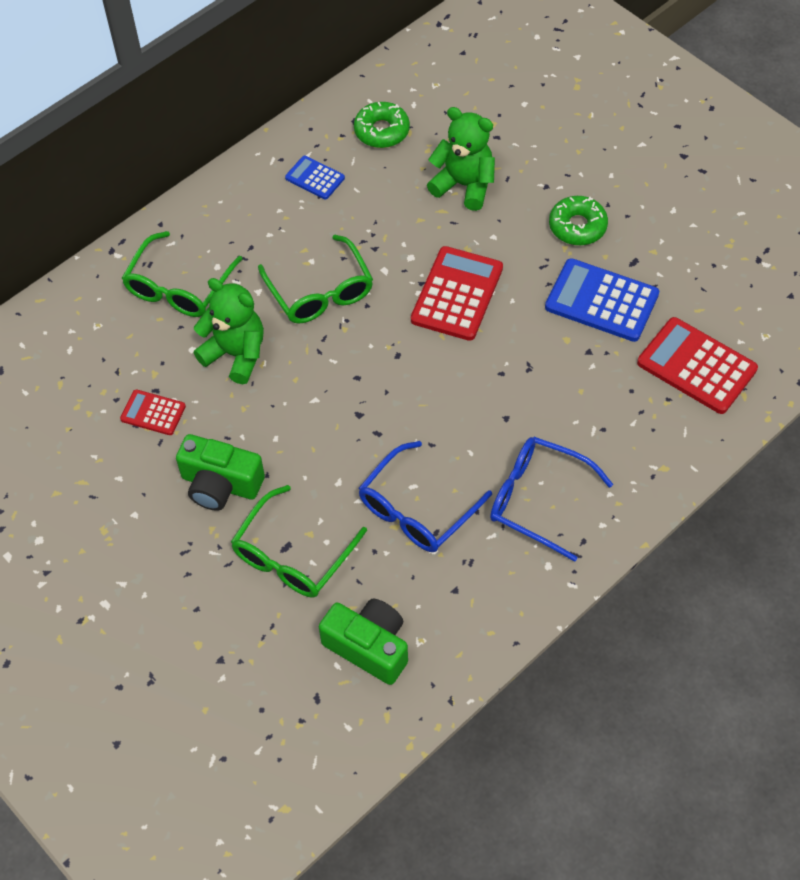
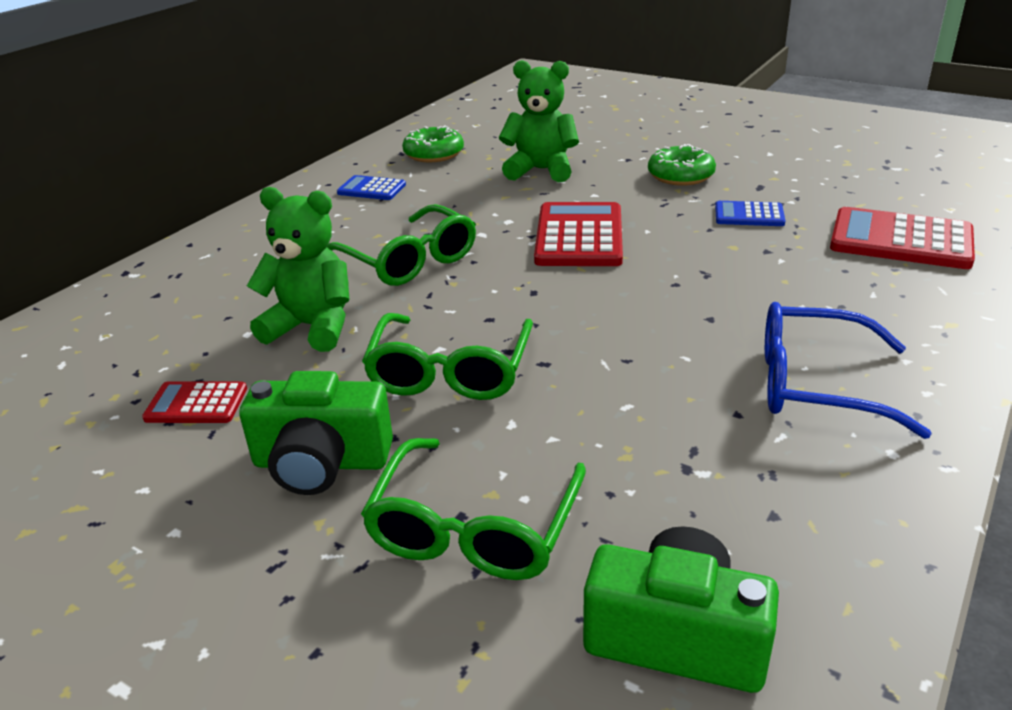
camera: 15 degrees left, 25 degrees down
(179, 287) = (220, 285): green glasses -> green glasses (450, 371)
(417, 509) = (648, 429): blue glasses -> none
(601, 301) = (749, 215): blue calculator -> blue calculator, size x0.55

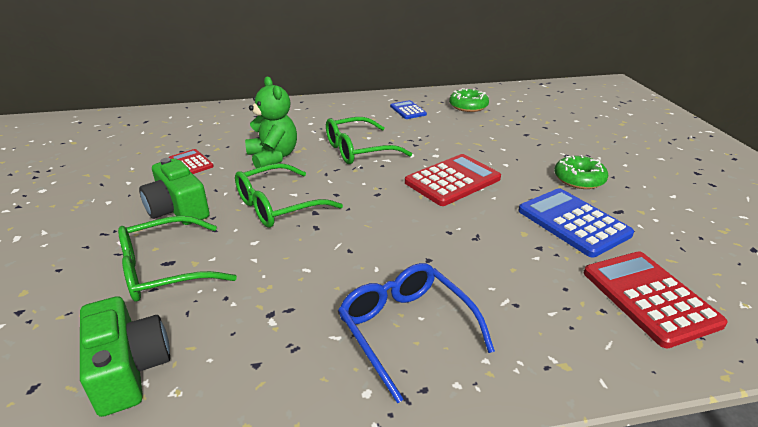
camera: 45 degrees right, 0 degrees up
(409, 260) = (358, 150): green glasses -> green glasses turned 60 degrees clockwise
(541, 170) = (504, 138): green teddy bear -> none
(749, 215) = (573, 222): blue calculator -> blue calculator, size x1.83

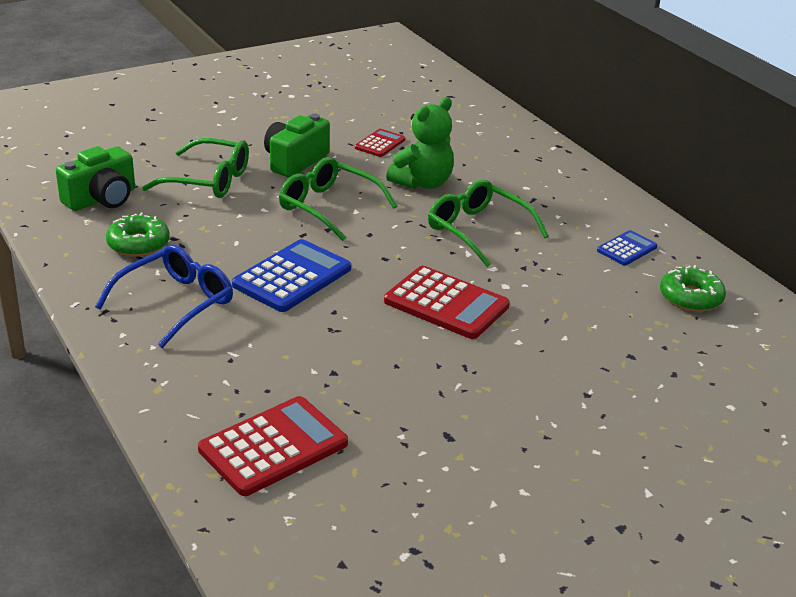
camera: 70 degrees right, 0 degrees up
(165, 270) = (208, 180): green glasses -> green glasses turned 150 degrees clockwise
(573, 222) = (398, 397): blue calculator -> blue calculator (292, 277)
(579, 179) = (516, 404): green donut -> green donut (138, 244)

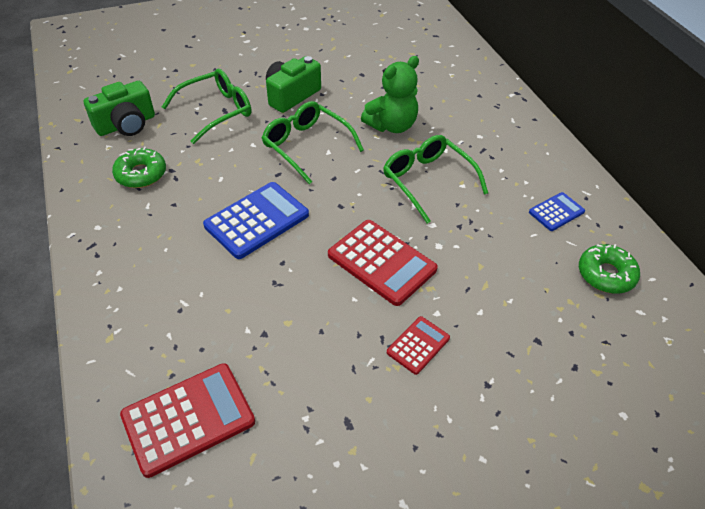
camera: 10 degrees right, 15 degrees up
(176, 303) = (152, 241): blue glasses -> none
(208, 180) = (216, 111): green glasses -> green glasses turned 60 degrees counterclockwise
(380, 144) = (365, 82): red calculator -> red calculator (418, 345)

